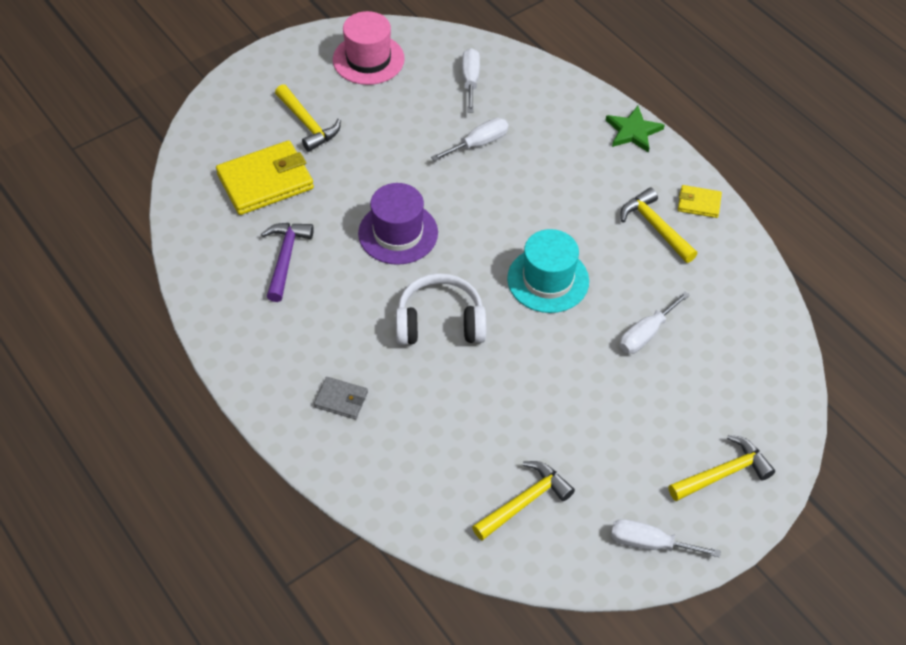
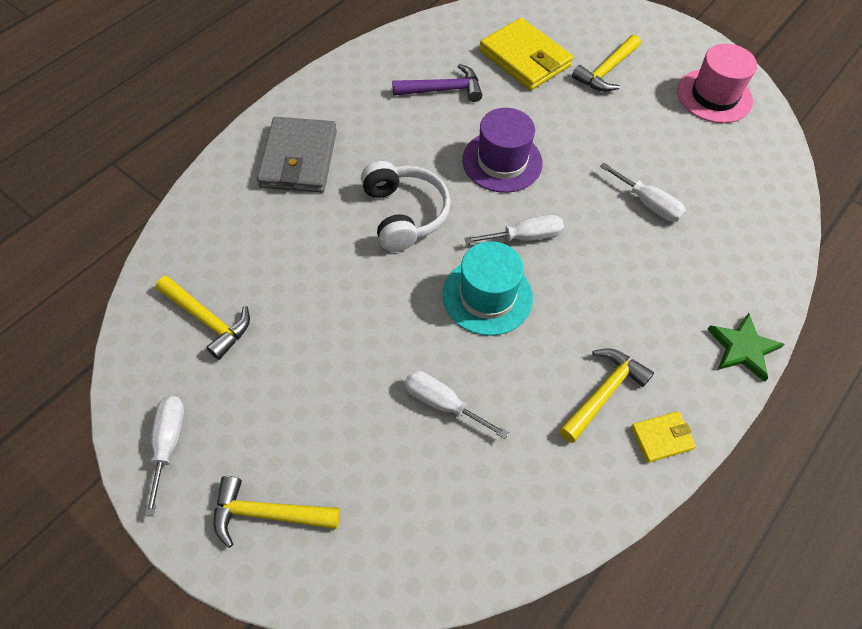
camera: 75 degrees right, 5 degrees up
(341, 399) = (299, 159): grey wallet -> grey wallet, size x2.02
(470, 80) = (733, 181): white screwdriver -> white screwdriver (525, 237)
(699, 203) = (661, 438): yellow wallet -> yellow wallet turned 75 degrees clockwise
(723, 473) = (267, 513): yellow hammer -> yellow hammer turned 135 degrees clockwise

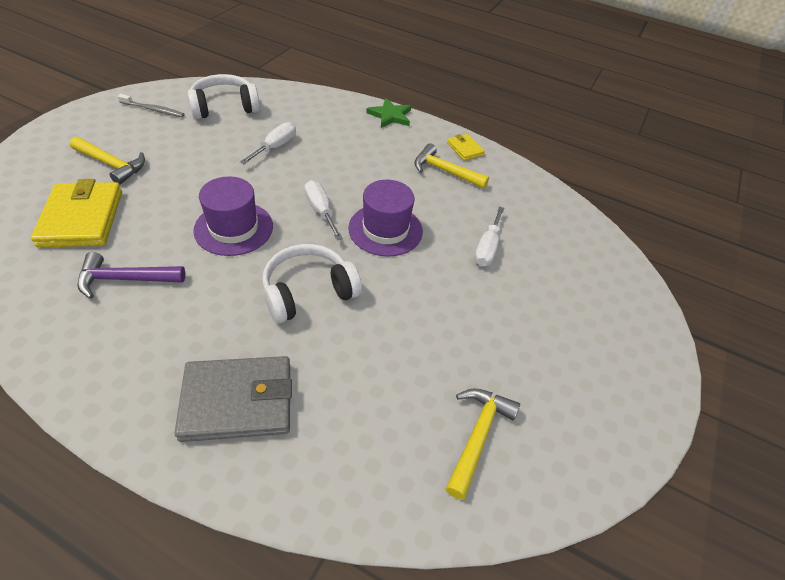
camera: 105 degrees left, 10 degrees down
(168, 444) = (610, 429): white screwdriver -> none
(267, 513) = (620, 338): yellow hammer -> none
(443, 90) = (125, 279): purple hammer -> purple hammer turned 75 degrees counterclockwise
(487, 296) = (385, 229): turquoise hat -> purple hat
(524, 58) = (82, 218): yellow wallet -> yellow wallet turned 45 degrees counterclockwise
(714, 96) = (153, 110): pink hat -> grey toothbrush
(732, 158) = (225, 107): none -> white headphones

